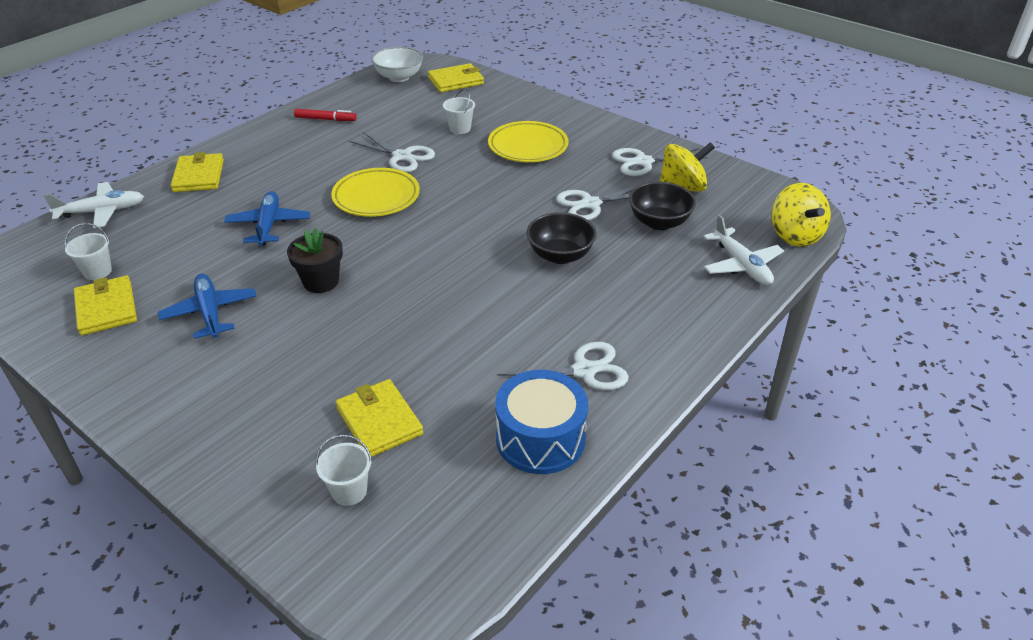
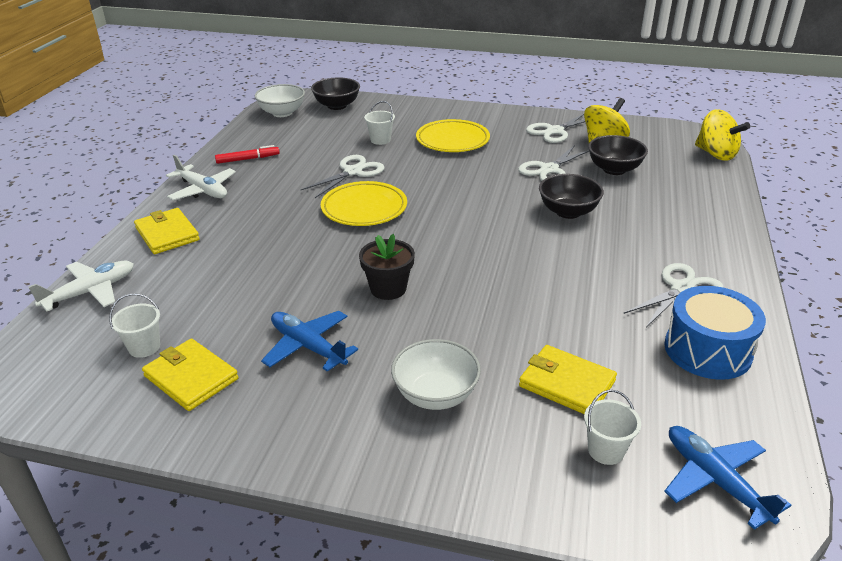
camera: 25 degrees left, 5 degrees down
(264, 390) = (435, 395): none -> white bowl
(268, 225) = (286, 257): blue plane -> blue plane (715, 480)
(402, 156) = (353, 172): white scissors -> white scissors turned 60 degrees counterclockwise
(456, 81) = (337, 106): yellow wallet -> black bowl
(741, 265) = (704, 183): white plane -> white plane (203, 190)

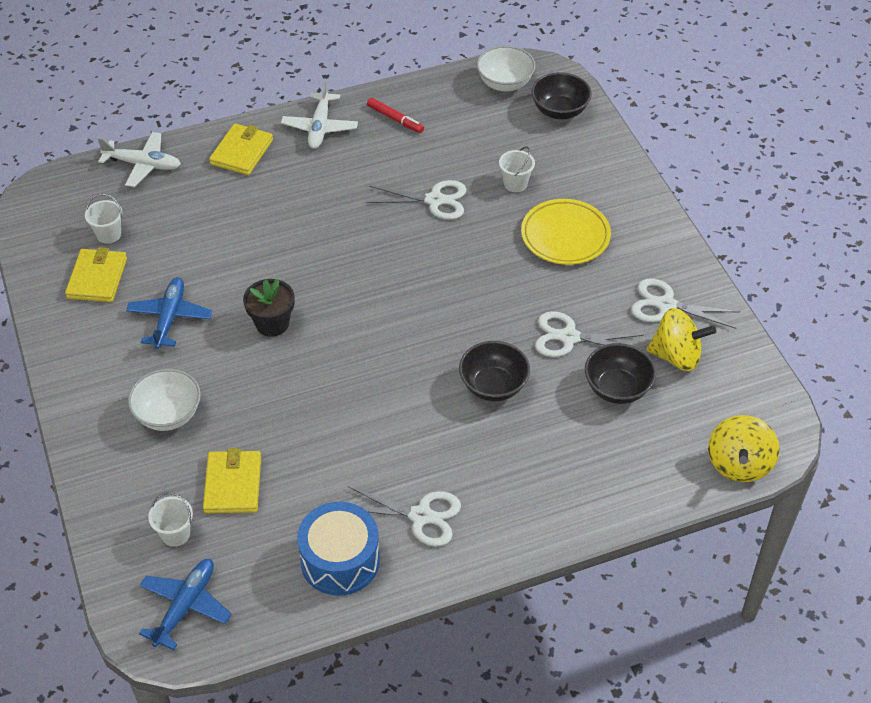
camera: 55 degrees right, 15 degrees up
(364, 208) = (378, 243): yellow plate -> none

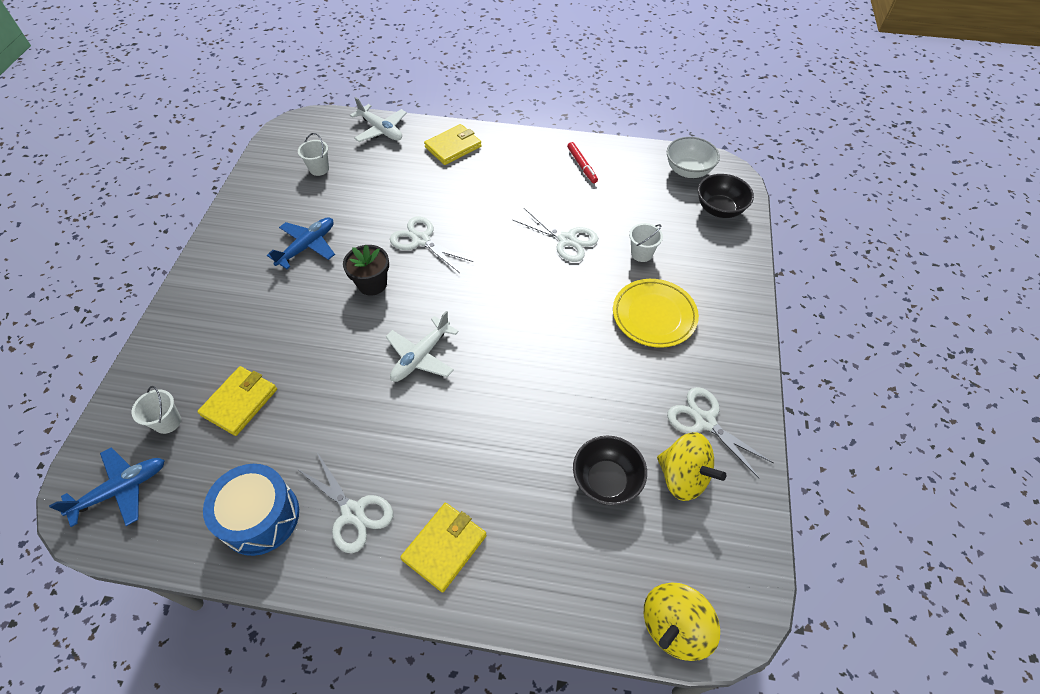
camera: 30 degrees right, 5 degrees up
(97, 278) = (286, 196): yellow wallet -> yellow wallet (444, 547)
(168, 415) = (244, 321): white bowl -> none
(320, 127) = (521, 150): white plane -> white plane (421, 356)
(493, 386) = (500, 422): black bowl -> none
(569, 337) = (596, 409): white scissors -> white scissors (421, 240)

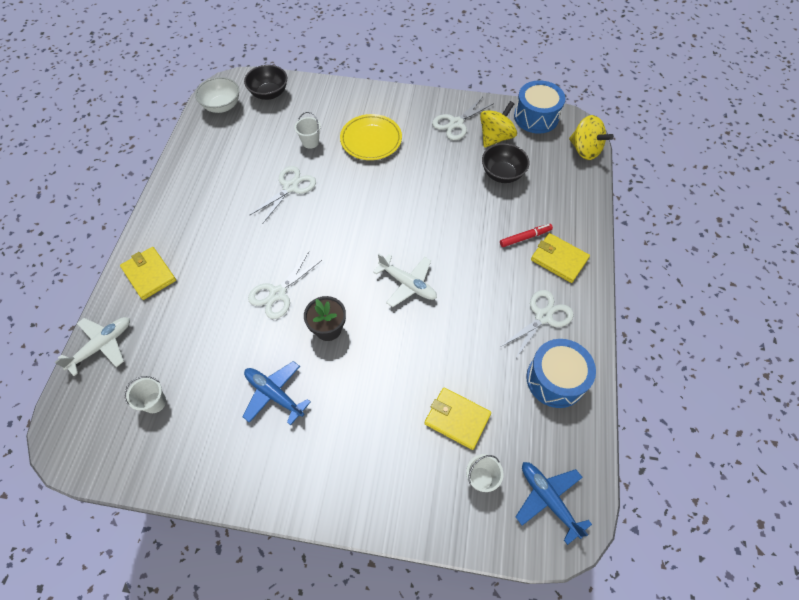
camera: 90 degrees left, 5 degrees up
(582, 166) = (201, 174): red marker -> red marker (525, 237)
(742, 548) = (536, 117): none -> blue drum

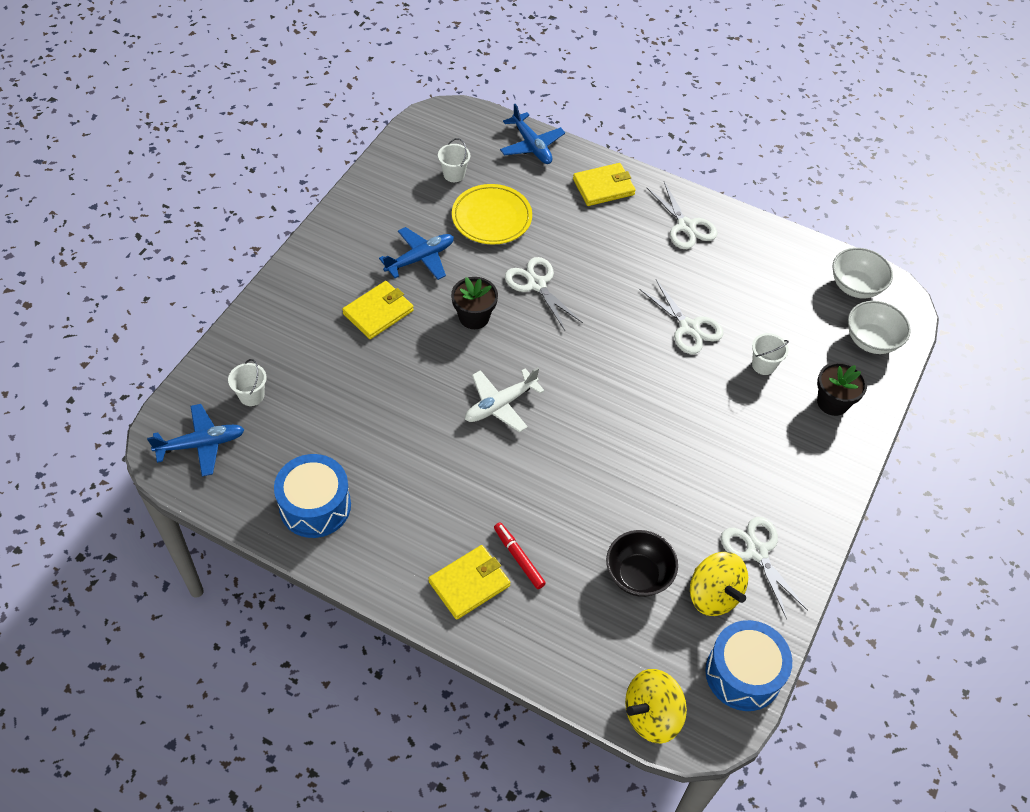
camera: 105 degrees right, 5 degrees down
(102, 345) = (531, 146): white plane -> blue plane
(269, 93) = (871, 340): black bowl -> white bowl
(328, 105) = (832, 402): none -> black flower pot
(371, 140) = (749, 434): yellow plate -> yellow plate (491, 218)
(457, 419) = (320, 397): yellow wallet -> yellow wallet (378, 312)
(525, 237) = (518, 558): red marker -> red marker turned 150 degrees clockwise
(543, 316) = (397, 528): white scissors -> white scissors (686, 226)

